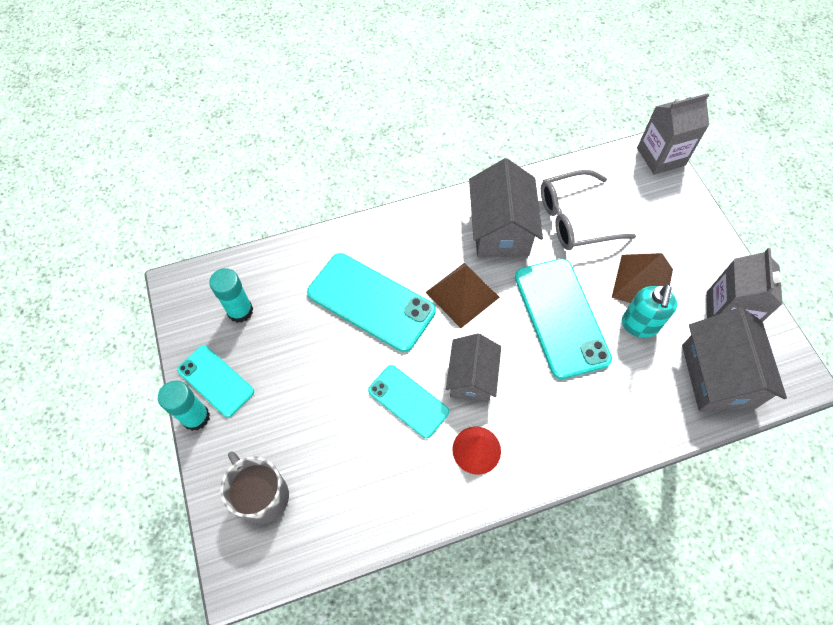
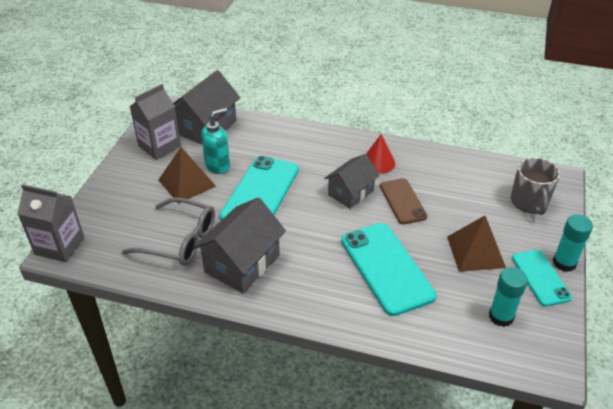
camera: 145 degrees left, 20 degrees down
(408, 401) = (403, 201): turquoise phone -> brown phone
(462, 294) = (314, 237): brown pyramid -> brown pyramid (475, 251)

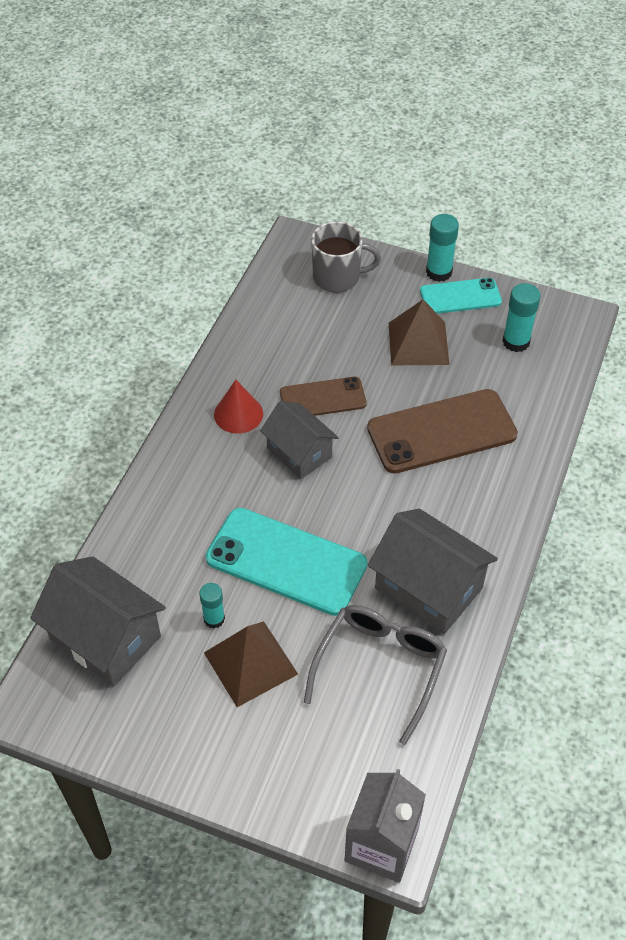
camera: 85 degrees left, 10 degrees up
(159, 146) = (146, 710): grey carton -> none
(218, 166) = (214, 619): turquoise soap dispenser -> turquoise glue stick
(386, 268) = (441, 432): turquoise phone -> brown phone

